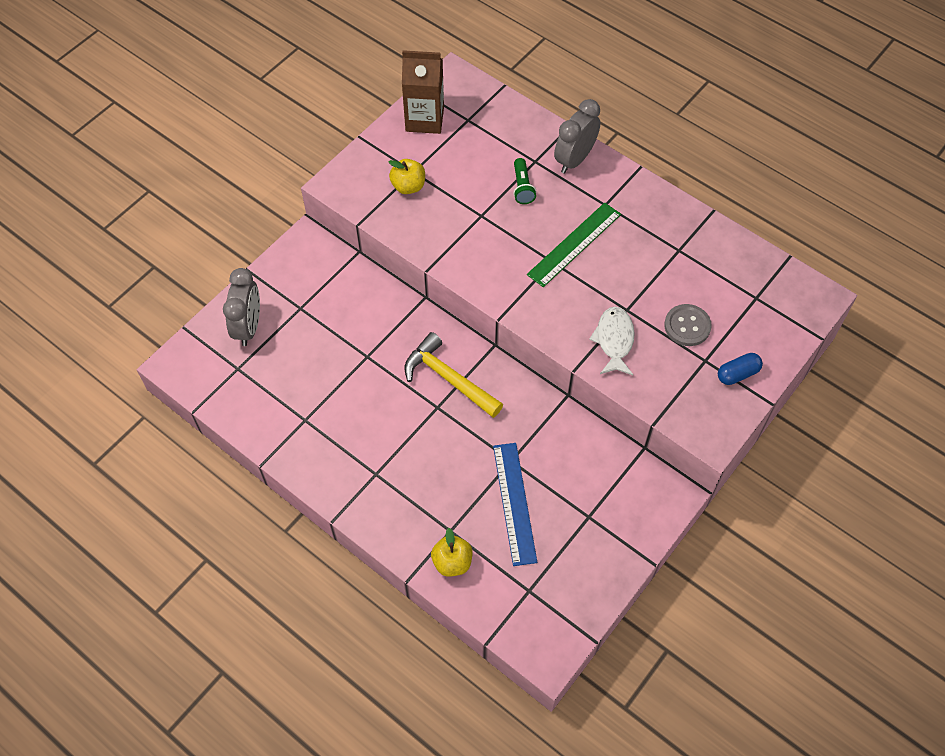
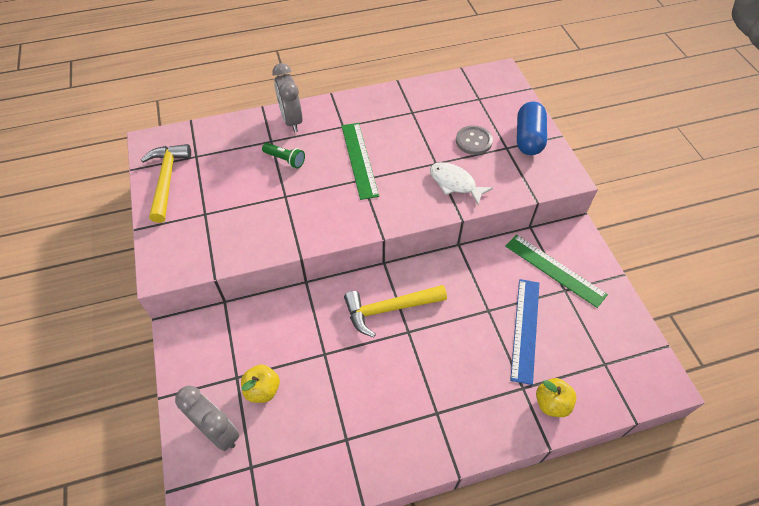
camera: 55 degrees left, 5 degrees down
(408, 186) = (214, 224): yellow apple -> yellow apple (262, 390)
(424, 119) = (167, 180): brown carton -> yellow hammer
(515, 503) = (525, 329): blue ruler -> blue ruler turned 75 degrees clockwise
(606, 496) = (554, 270): none -> green ruler
(737, 374) = (528, 138): blue capsule -> blue capsule, size x1.68

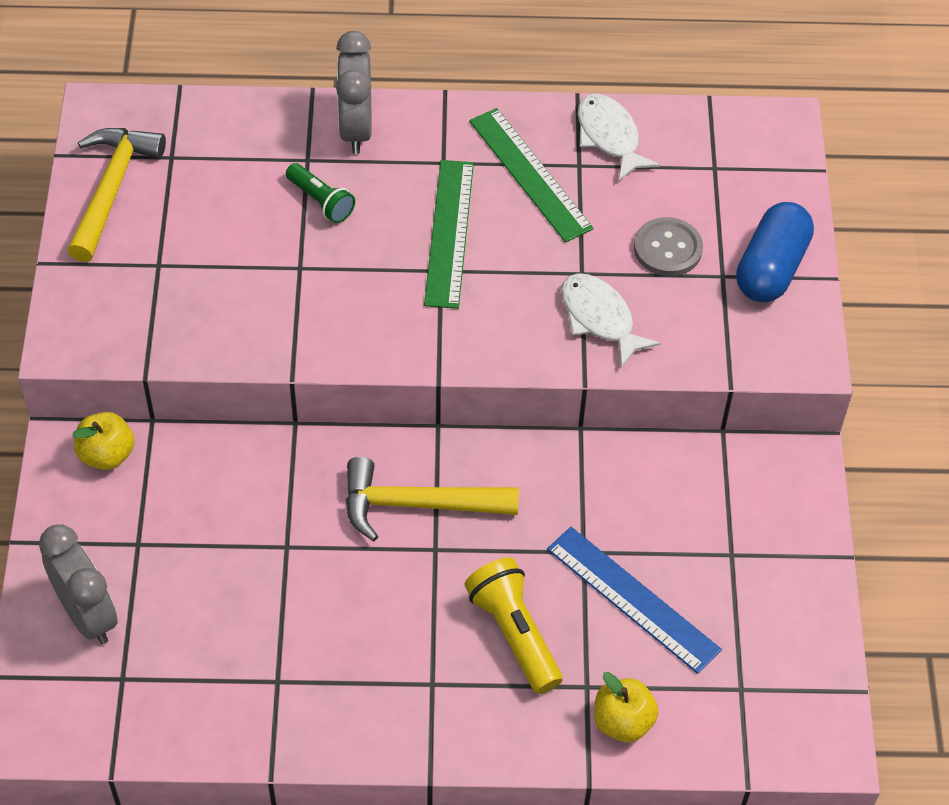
camera: 15 degrees right, 0 degrees up
(262, 390) = (172, 573): yellow apple -> yellow apple (107, 454)
(421, 96) = (609, 137): none -> white fish
(470, 368) = (514, 633): none -> yellow flashlight
(525, 329) = (633, 599): blue ruler -> blue ruler turned 75 degrees counterclockwise
(554, 270) = (730, 516): green ruler -> green ruler (529, 174)

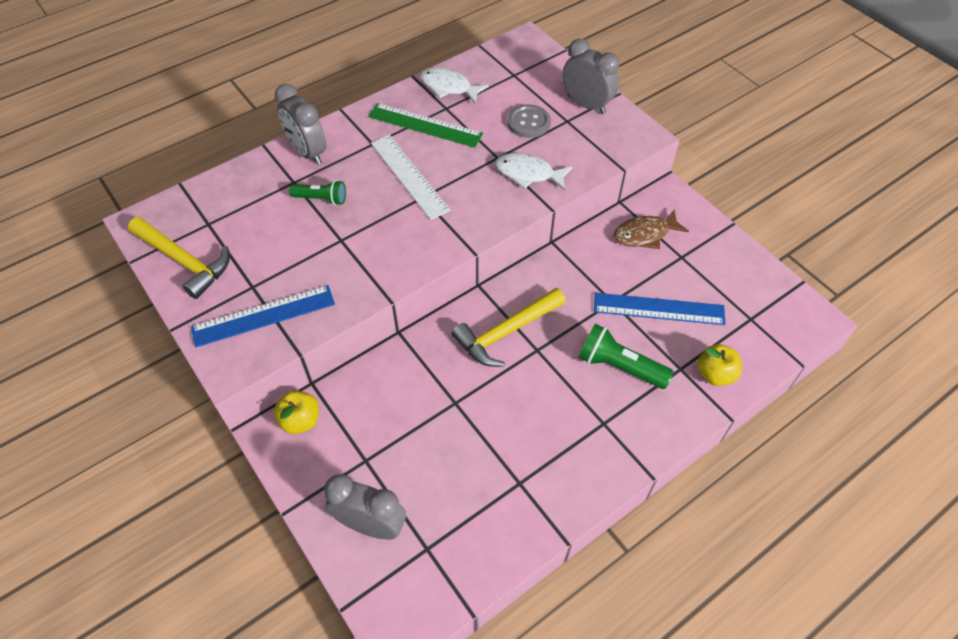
camera: 35 degrees left, 0 degrees up
(112, 189) = (184, 261): yellow hammer -> yellow hammer turned 150 degrees clockwise
(143, 308) = (263, 316): none -> blue ruler
(449, 233) = (409, 176): green ruler -> white ruler
(514, 633) = (619, 366): yellow flashlight -> green flashlight
(712, 495) = (645, 234): none -> brown fish
(771, 268) = (586, 105): blue capsule -> grey clock

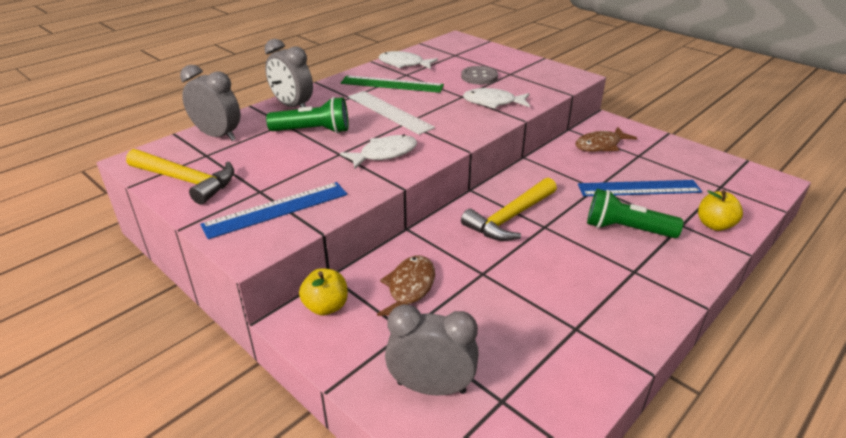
camera: 10 degrees left, 20 degrees down
(321, 199) = (313, 131): green flashlight -> green flashlight, size x1.55
(381, 411) = (410, 288): none -> brown fish
(386, 247) = (384, 154): none -> white fish
(586, 105) = (521, 65): grey clock -> grey clock (218, 135)

